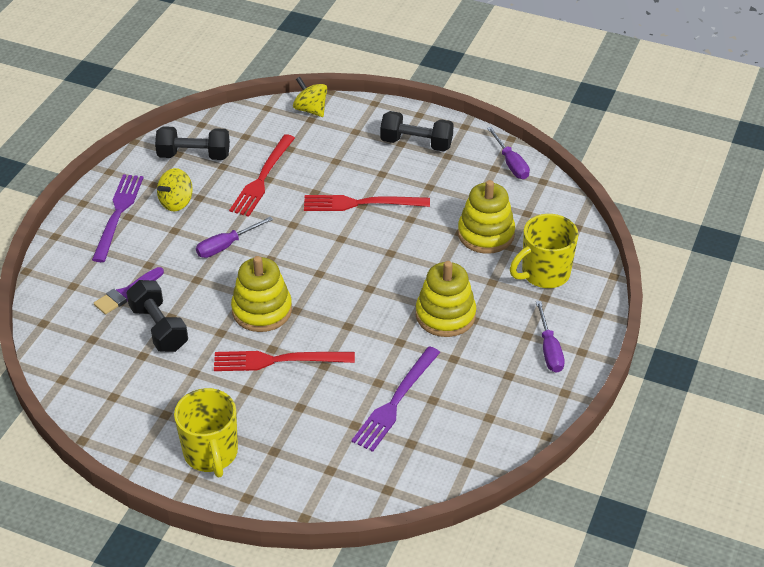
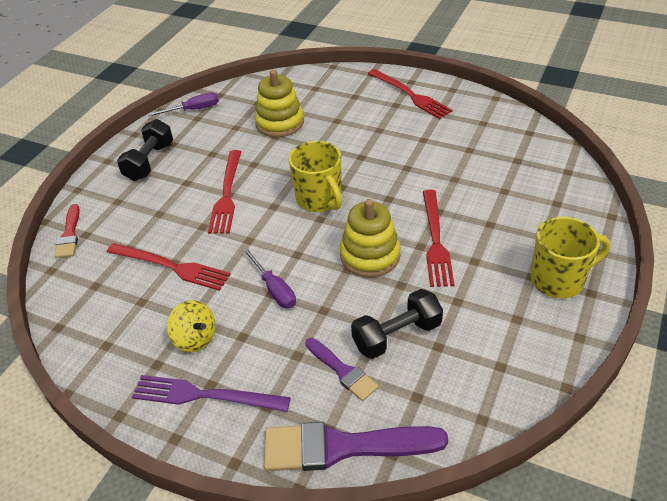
camera: 85 degrees left, 0 degrees up
(55, 294) = (342, 447): none -> purple brush
(194, 155) = (115, 329): black dumbbell -> none
(310, 110) = (69, 235): yellow spinning top -> red brush
(395, 401) = (474, 169): purple fork -> none
(445, 315) = (375, 144): yellow stacking toy -> none
(544, 274) = (329, 96): yellow mug -> yellow mug (319, 200)
(549, 349) = (410, 95): purple screwdriver -> red fork

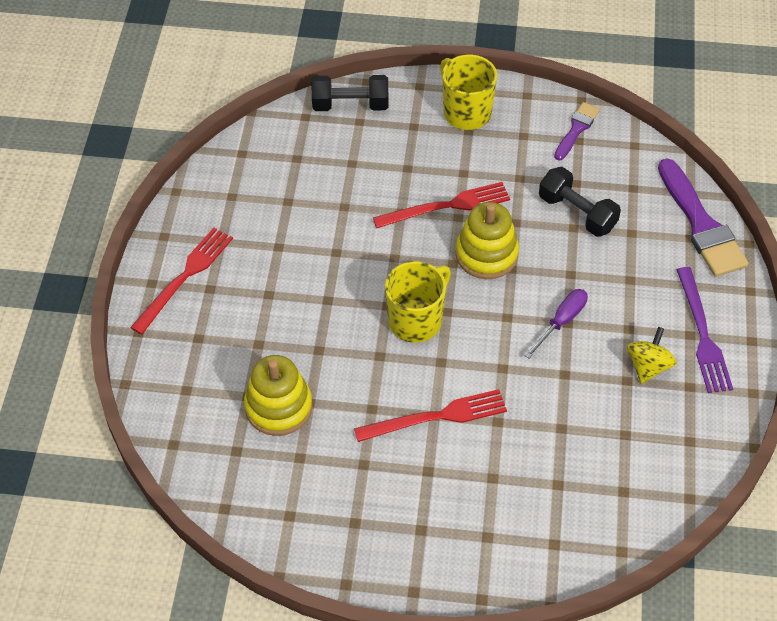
camera: 110 degrees left, 10 degrees up
(69, 235) = (562, 562): red brush -> none
(149, 162) = (401, 534): black dumbbell -> black dumbbell (350, 105)
(171, 267) = (568, 427): red fork -> none
(193, 110) = (270, 528): purple screwdriver -> none
(342, 371) = (631, 242): purple brush -> purple brush (576, 129)

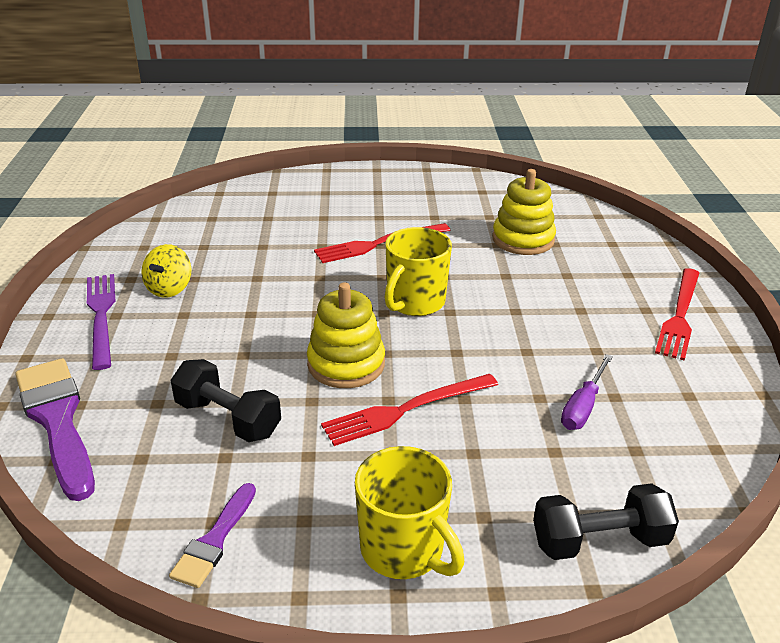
camera: 170 degrees right, 20 degrees down
(561, 321) = (257, 314): purple screwdriver -> purple screwdriver (583, 407)

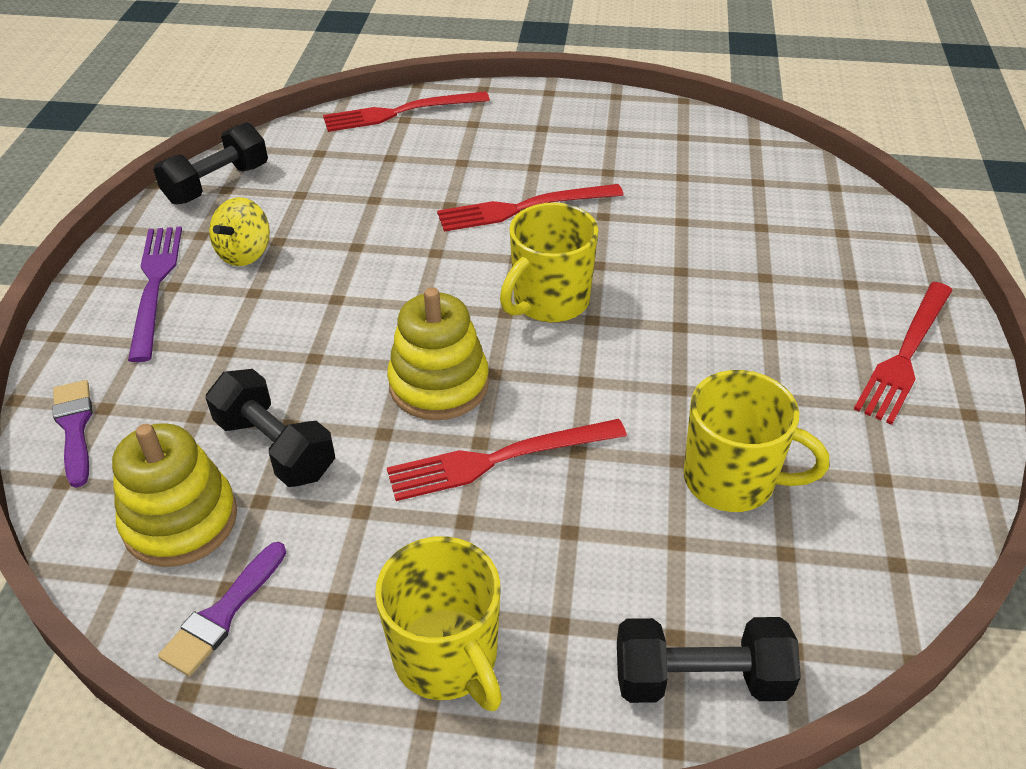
camera: 10 degrees right, 10 degrees up
(57, 420) = (74, 427): purple brush -> purple brush, size x0.55
(135, 244) = (217, 184): none -> black dumbbell
(268, 188) = (400, 112): none -> red fork
(523, 239) = (719, 217): yellow stacking toy -> yellow stacking toy (180, 521)
(583, 407) = (732, 480): purple screwdriver -> yellow mug

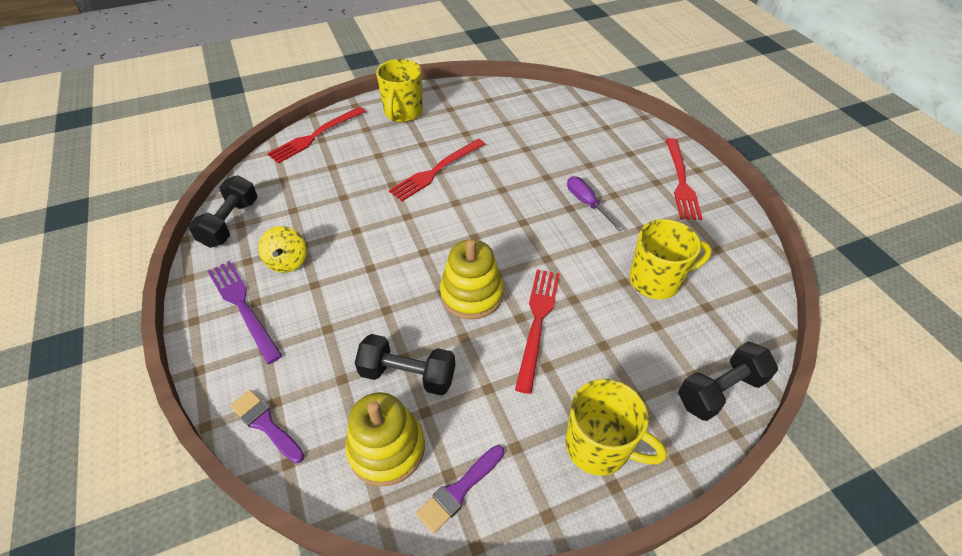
camera: 30 degrees left, 5 degrees up
(223, 614) = (459, 490): purple brush -> purple brush turned 45 degrees clockwise
(499, 459) = (537, 322): red fork -> red fork turned 150 degrees clockwise
(549, 302) = (493, 221): yellow mug -> yellow mug (403, 113)
(713, 330) = (587, 203): none -> purple screwdriver

